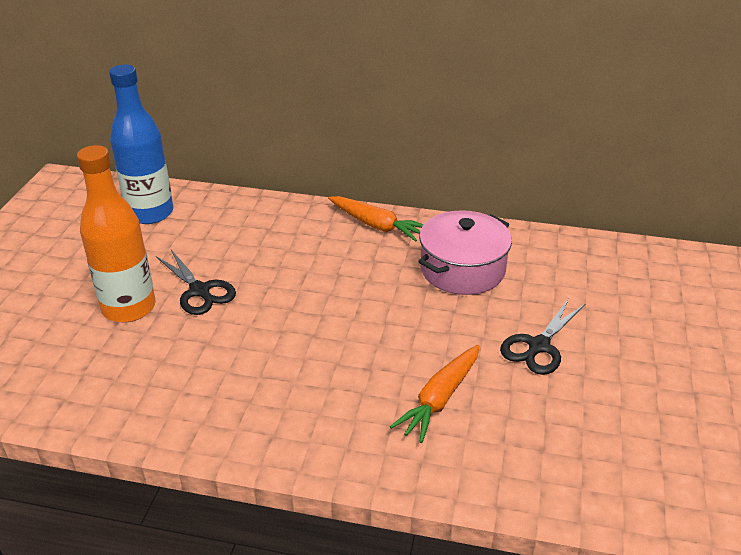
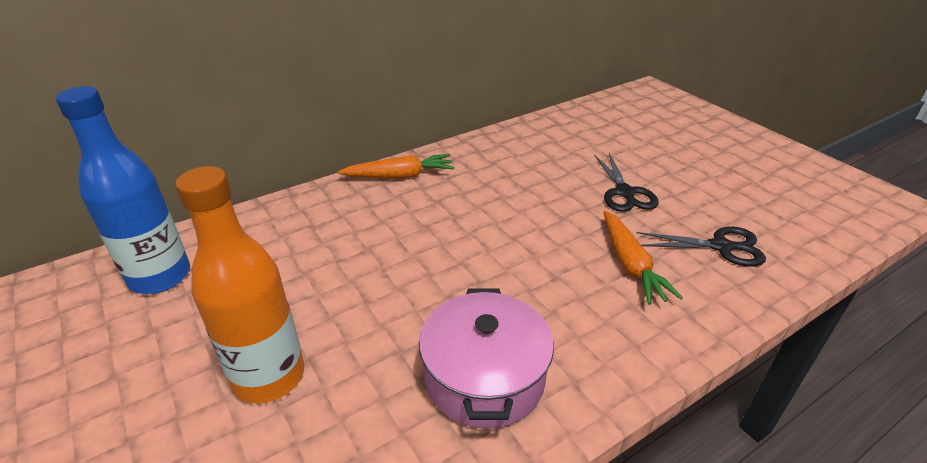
camera: 45 degrees left, 0 degrees up
(199, 291) = (323, 312): black scissors -> black scissors (721, 247)
(462, 269) = (506, 173): pink pot -> pink pot (484, 377)

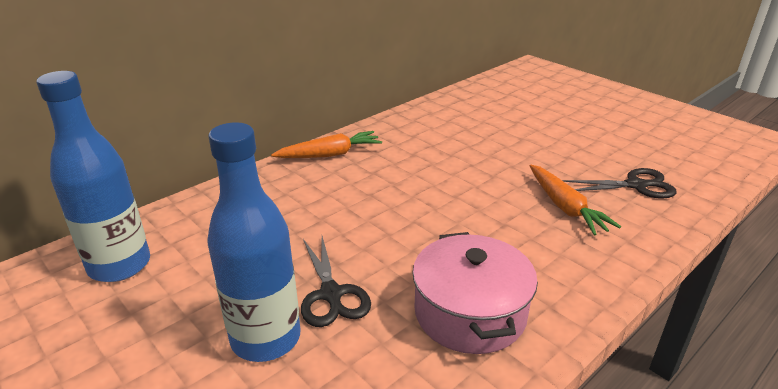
camera: 10 degrees left, 5 degrees down
(269, 376) = (266, 338): orange bottle -> blue bottle
(624, 192) = (540, 150): black scissors -> black scissors (331, 294)

